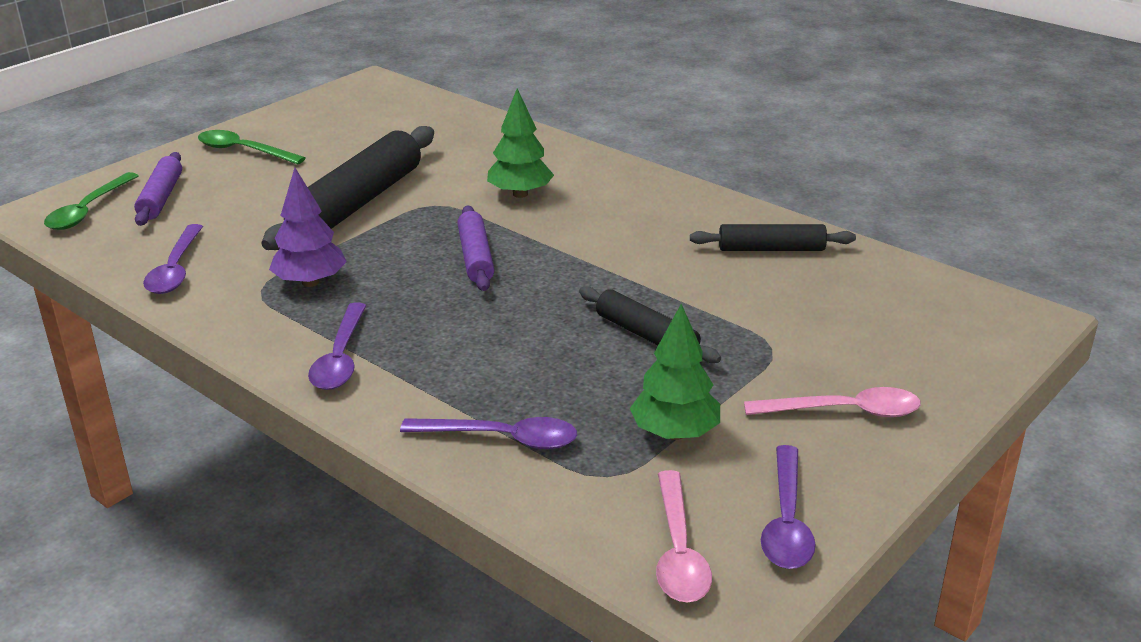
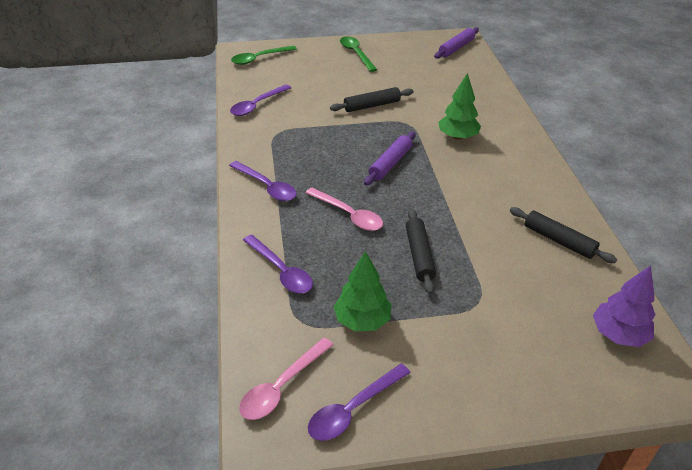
camera: 40 degrees right, 10 degrees up
(161, 198) = (294, 64): purple rolling pin -> purple rolling pin (456, 48)
(310, 282) = (301, 139): purple tree -> purple tree (618, 334)
(340, 358) = (267, 187): purple spoon -> purple spoon turned 90 degrees counterclockwise
(356, 203) = (372, 105): black rolling pin -> black rolling pin, size x0.55
(844, 412) = (468, 367): pink spoon -> pink spoon (348, 215)

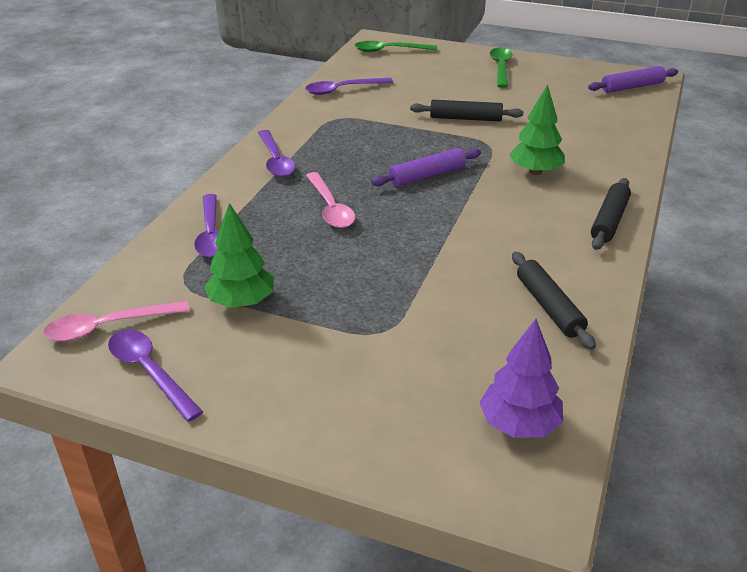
camera: 30 degrees right, 5 degrees down
(353, 409) = (150, 372): purple spoon -> purple spoon turned 60 degrees clockwise
(419, 255) = (365, 266): black rolling pin -> black rolling pin (609, 221)

